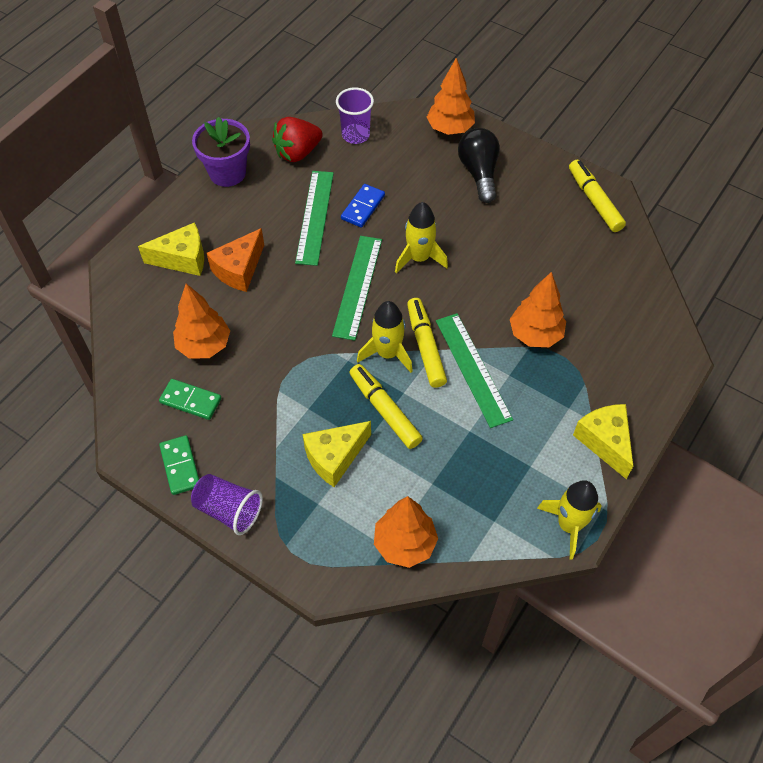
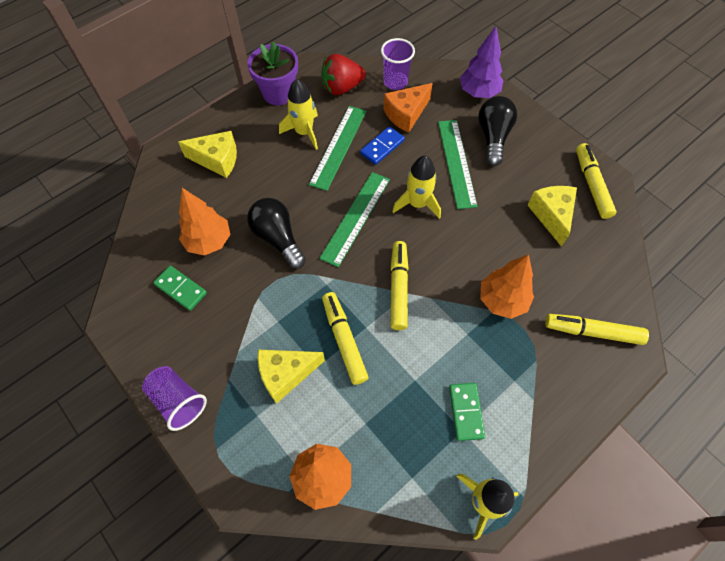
camera: 15 degrees right, 5 degrees up
(180, 466) = (151, 347): green domino -> green domino (466, 412)
(239, 270) = (260, 180): orange cheese -> orange cheese (406, 114)
(280, 326) = (278, 238): none -> black light bulb
(387, 353) = (363, 286): yellow rocket -> yellow rocket (304, 132)
(450, 129) = (478, 93): orange tree -> purple tree
(472, 369) = (435, 320): green ruler -> green ruler (456, 163)
(605, 442) = (540, 424): yellow cheese -> yellow cheese (552, 215)
(633, 344) = (593, 332): none -> yellow marker

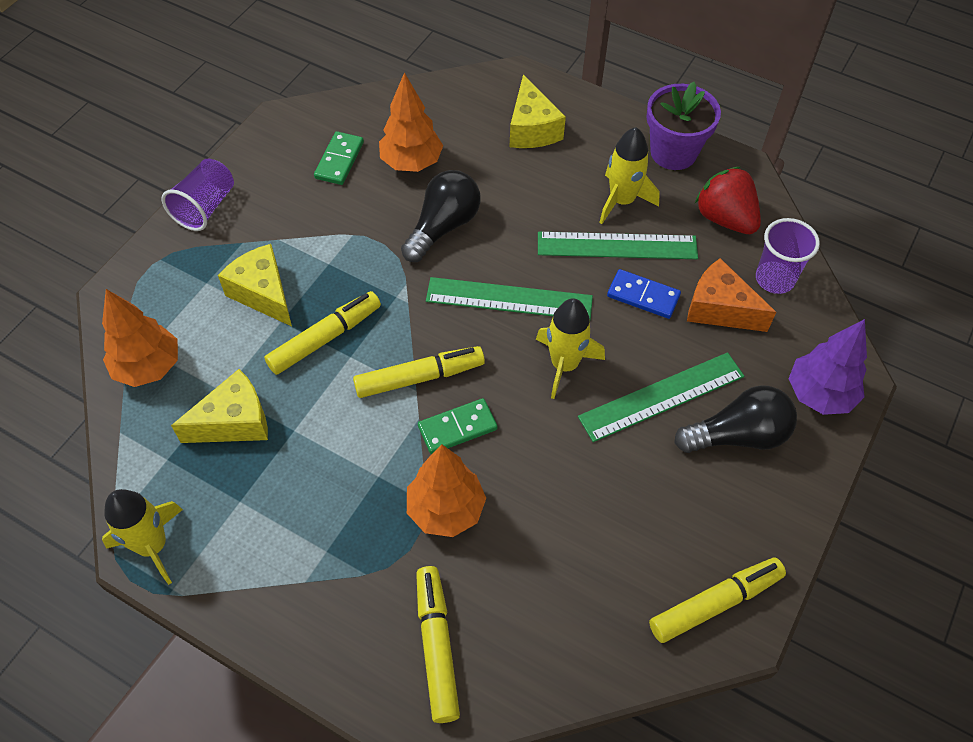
camera: 70 degrees right, 5 degrees down
(466, 412) = (266, 500): green domino -> green domino (457, 428)
(552, 215) = (624, 551): yellow cheese -> yellow cheese (234, 422)

